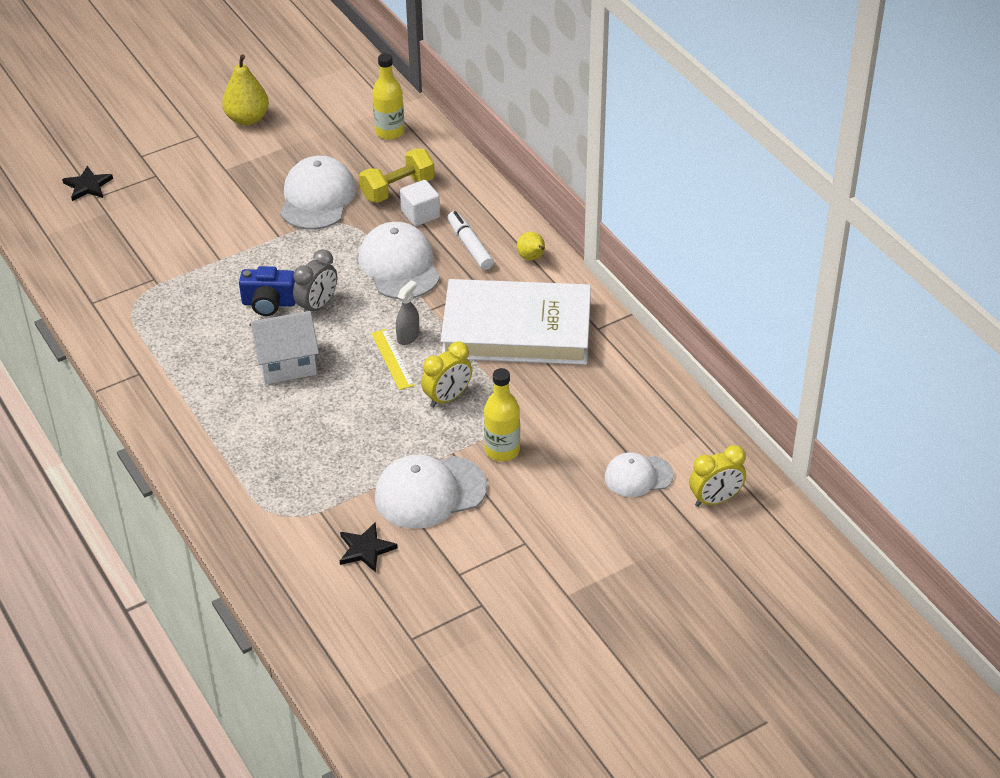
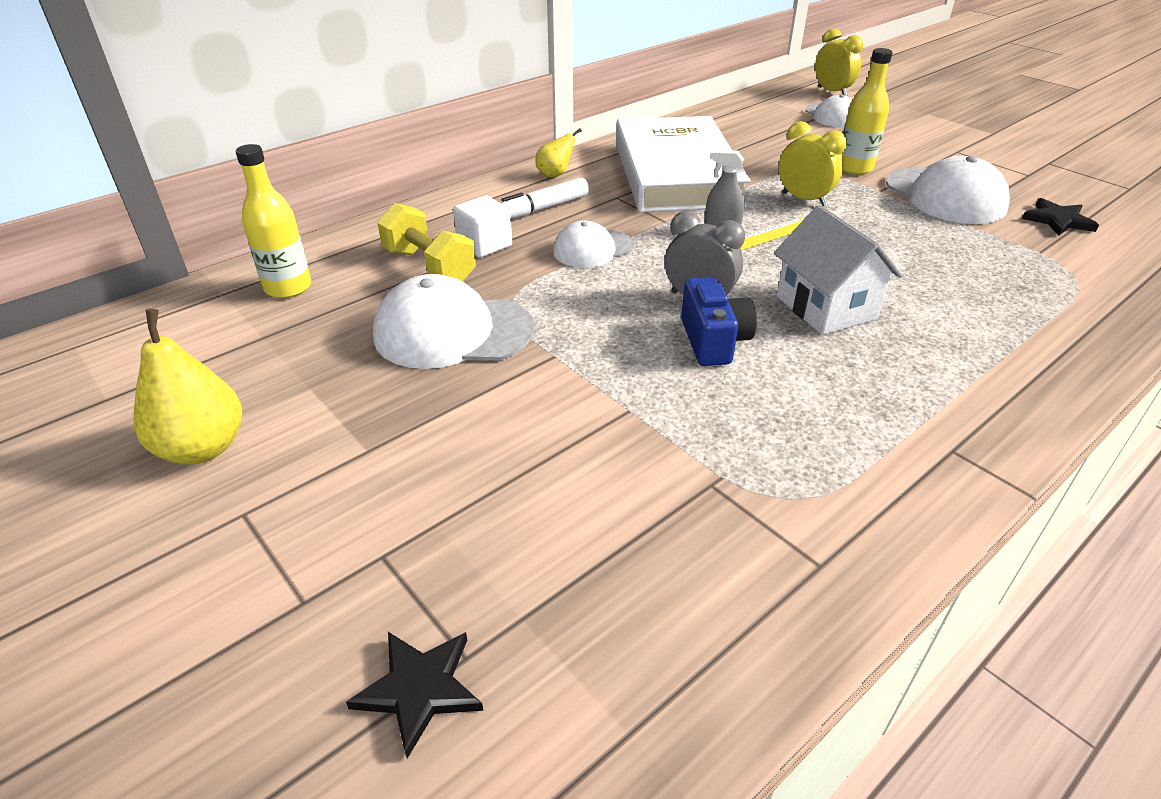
camera: 100 degrees left, 5 degrees down
(399, 265) = (593, 249): white cap -> white cap, size x0.61

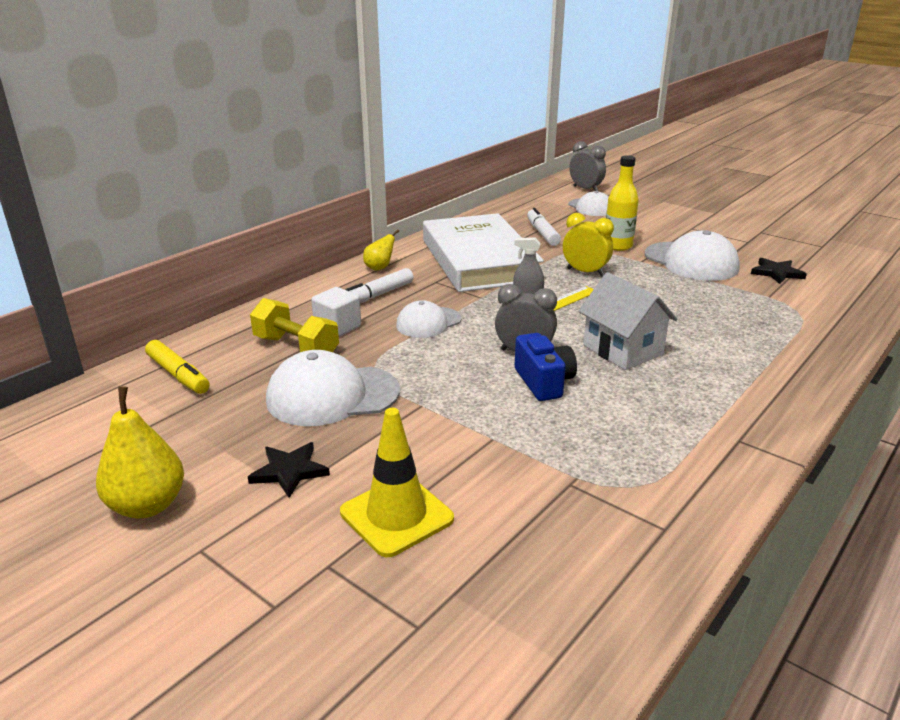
camera: 10 degrees left, 10 degrees down
(288, 288) = (178, 375): yellow bottle -> yellow marker
(419, 689) = (389, 653): black star -> black star (289, 471)
(482, 499) = (396, 515): none -> yellow traffic cone
(763, 145) = (542, 233): none -> white marker
(832, 92) = (585, 189): yellow clock -> grey clock

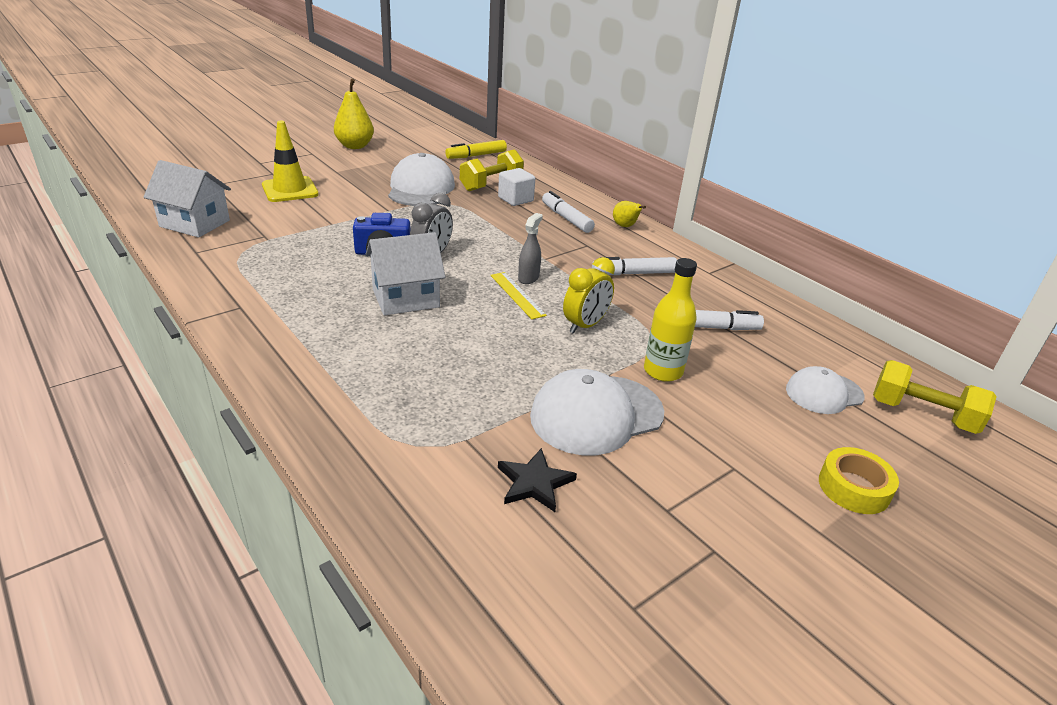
camera: 100 degrees right, 5 degrees up
(289, 471) = (353, 172): black star -> none
(428, 322) = (505, 229): white cap -> none
(479, 260) = (633, 273): white book -> white marker
(585, 189) = (922, 414): grey clock -> yellow dumbbell
(587, 572) = (195, 223): none -> white house
(672, 205) = (854, 488): none -> yellow tape

